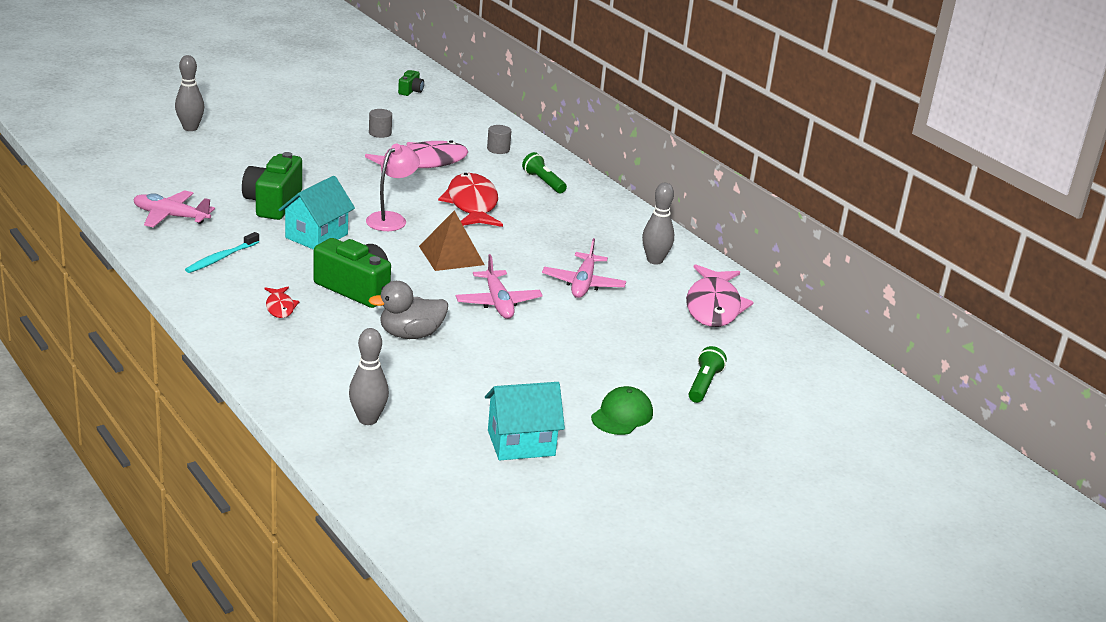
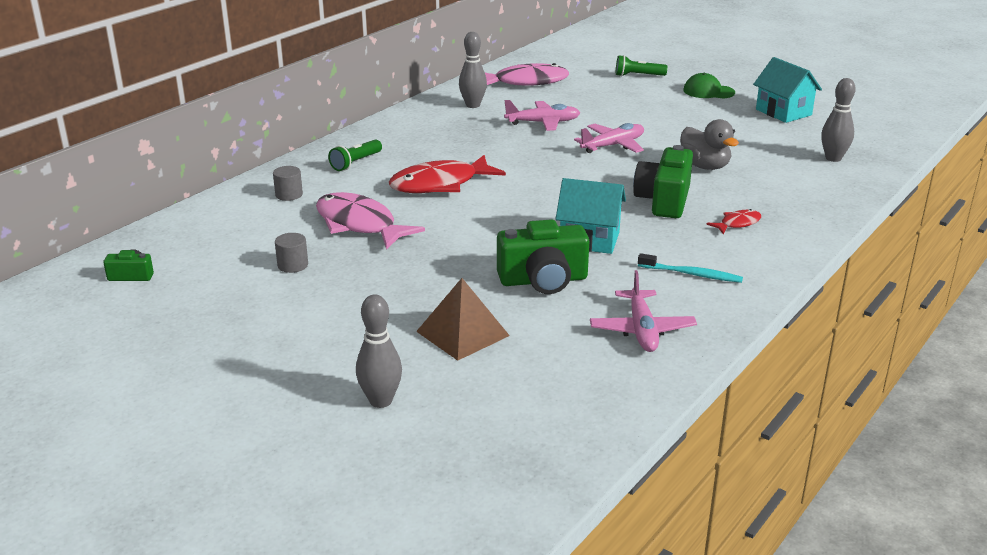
camera: 105 degrees left, 0 degrees up
(391, 219) = (511, 213): pink lamp -> none
(451, 255) = (554, 175): brown pyramid -> brown pyramid (462, 333)

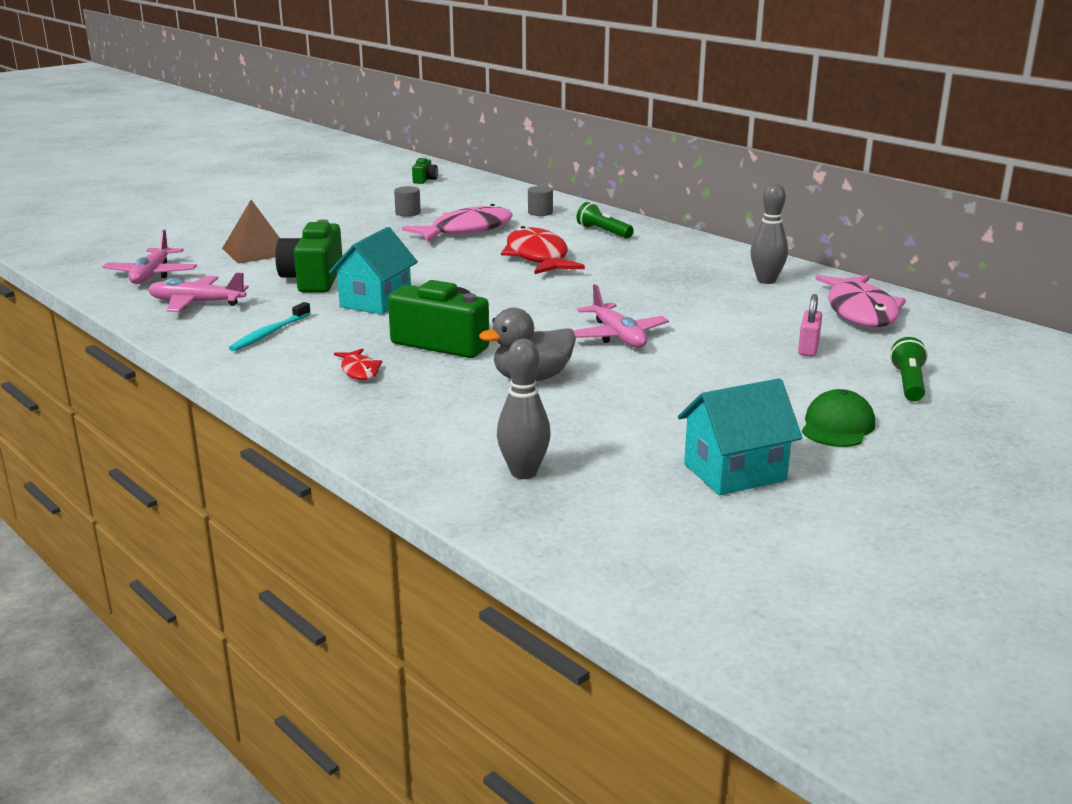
camera: 100 degrees right, 5 degrees down
(381, 401) = (197, 229): grey bowling pin -> none
(543, 123) = (703, 309): pink plane -> pink plane (151, 275)
(600, 96) = (808, 348): none -> pink padlock

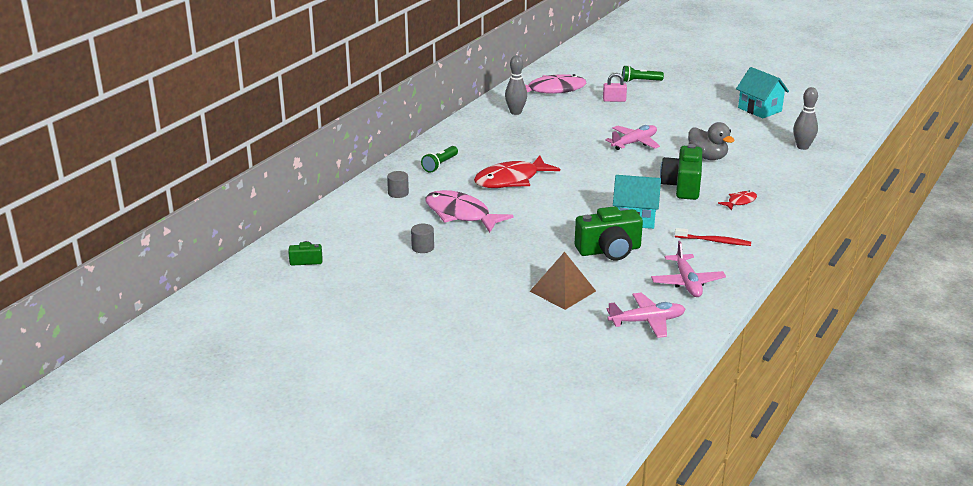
camera: 105 degrees left, 5 degrees up
(270, 333) = (714, 241): turquoise toothbrush -> red toothbrush
(837, 426) = (698, 93): green cap -> none

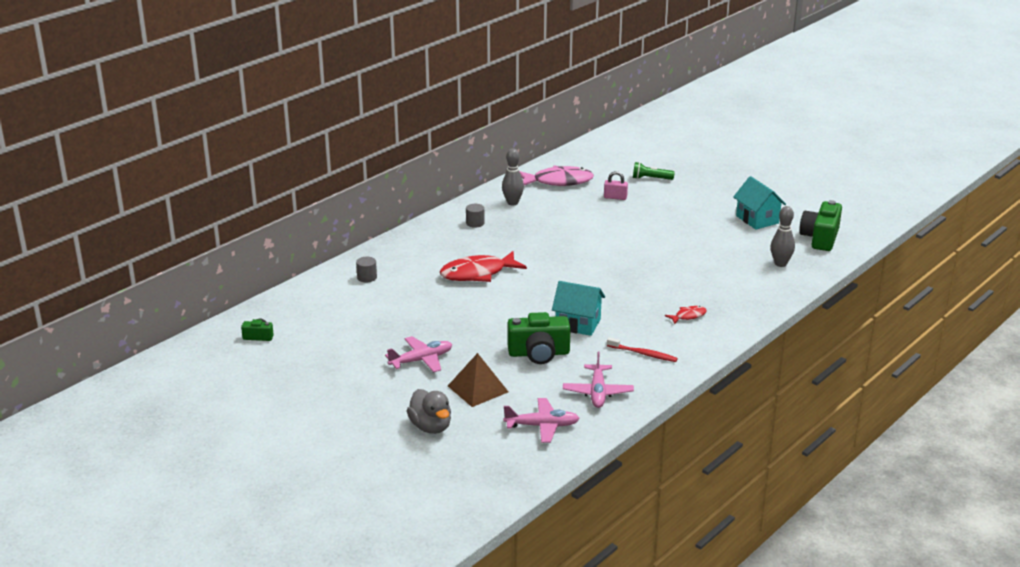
camera: 10 degrees right, 0 degrees up
(422, 247) = (368, 334): grey cylinder -> grey cylinder (475, 223)
(440, 165) = (417, 252): green flashlight -> none
(461, 214) = (416, 304): pink fish -> none
(634, 143) = (614, 245): pink plane -> pink plane (421, 360)
(682, 186) = (640, 294): green camera -> green camera (820, 238)
(707, 157) = (679, 266): grey duck -> grey duck (431, 427)

